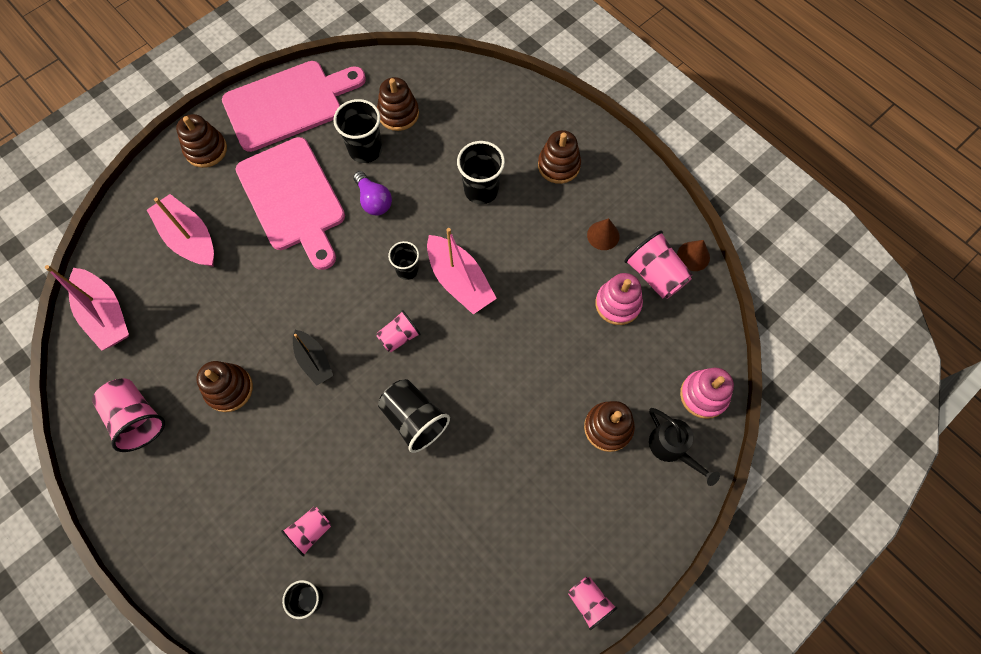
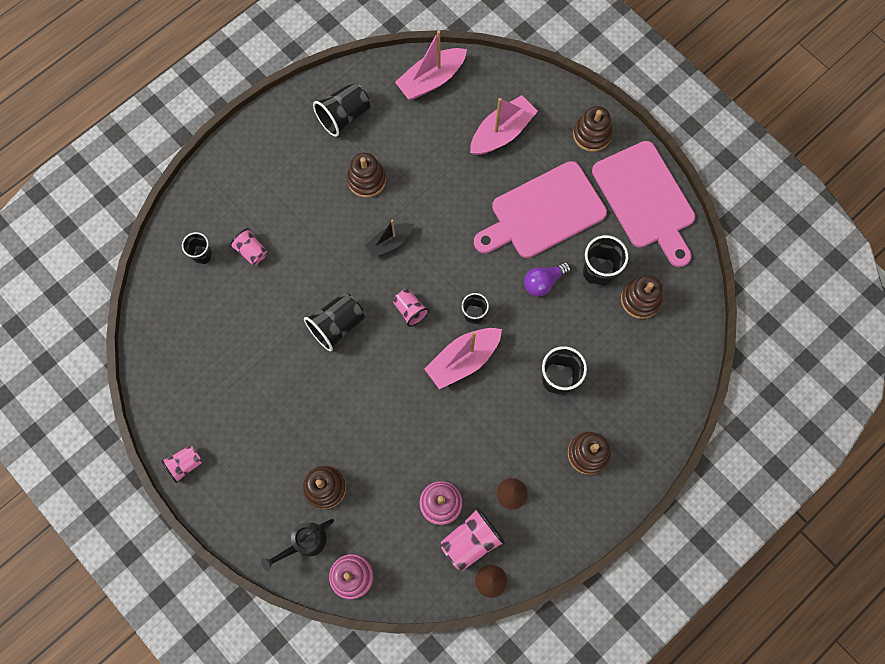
camera: 90 degrees right, 5 degrees up
(137, 418) = (344, 116): pink cup -> black cup

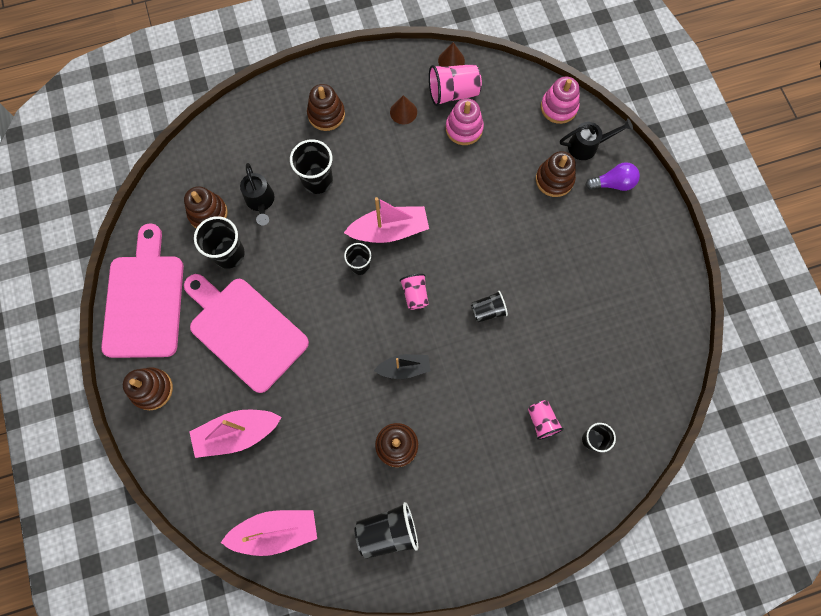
camera: 155 degrees left, 0 degrees up
(185, 464) = (669, 248): pink cup -> none
(337, 325) = (487, 310): black cup -> black cup, size x0.63
(543, 213) = (245, 331): pink cutting board -> pink cutting board turned 135 degrees counterclockwise
(543, 282) = (282, 266): purple light bulb -> purple light bulb (613, 183)
(599, 333) = (260, 202): none -> black watering can

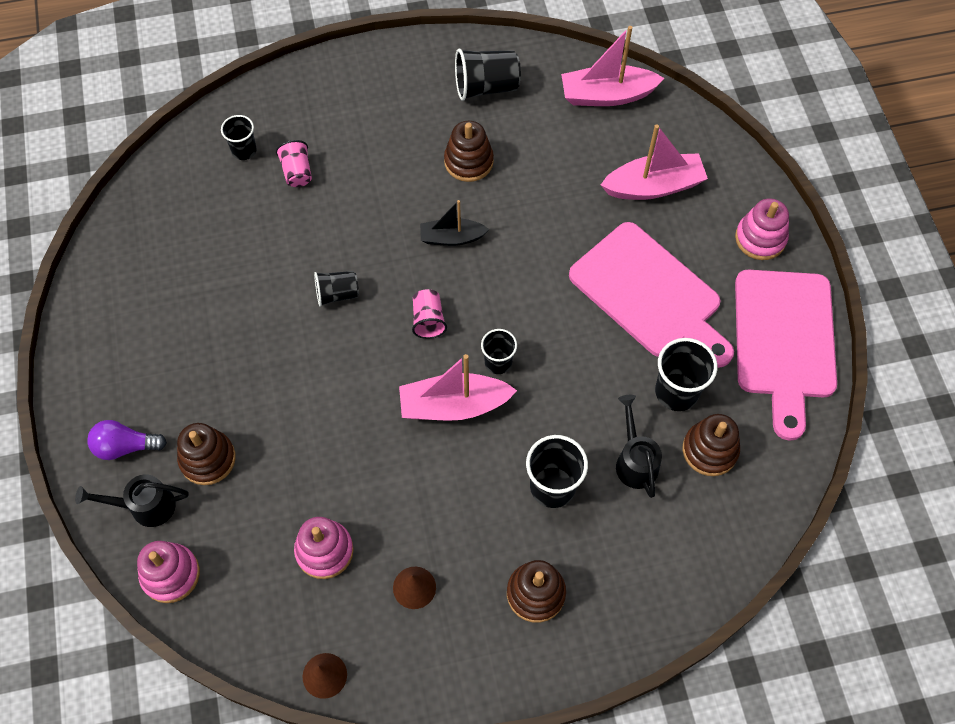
camera: 175 degrees left, 10 degrees down
(152, 389) = (760, 238): brown stacking toy -> pink stacking toy
(453, 93) = (331, 614): pink cup -> none

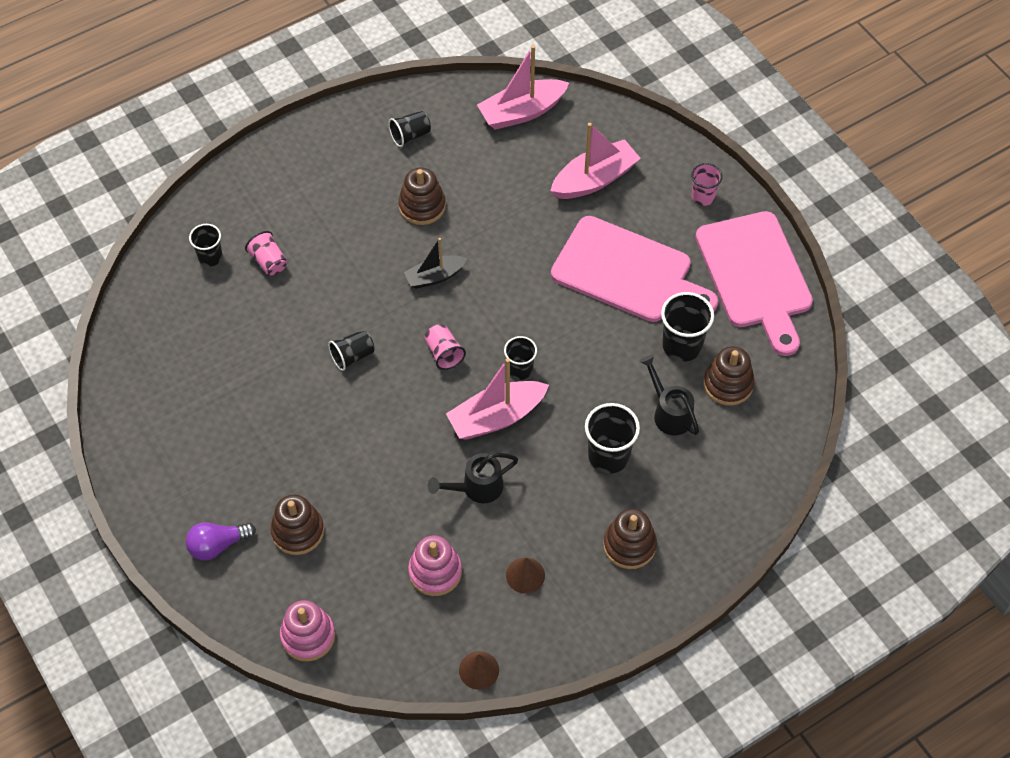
camera: 20 degrees left, 5 degrees down
(145, 506) = (259, 588): black watering can -> black watering can (477, 488)
(486, 87) = (410, 135): black cup -> black cup, size x0.63
(760, 238) = (703, 196): pink stacking toy -> pink cup

